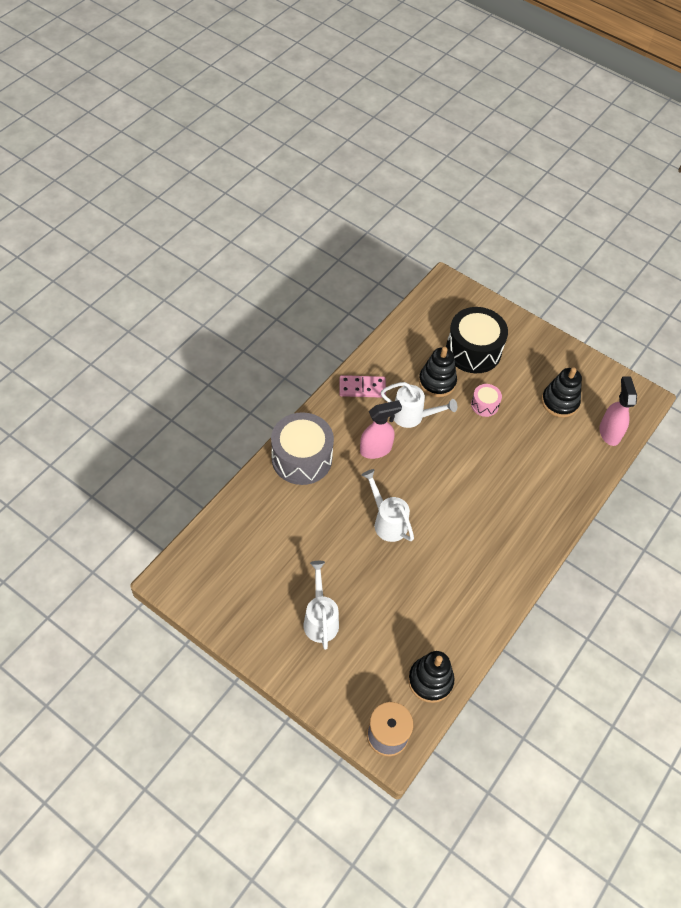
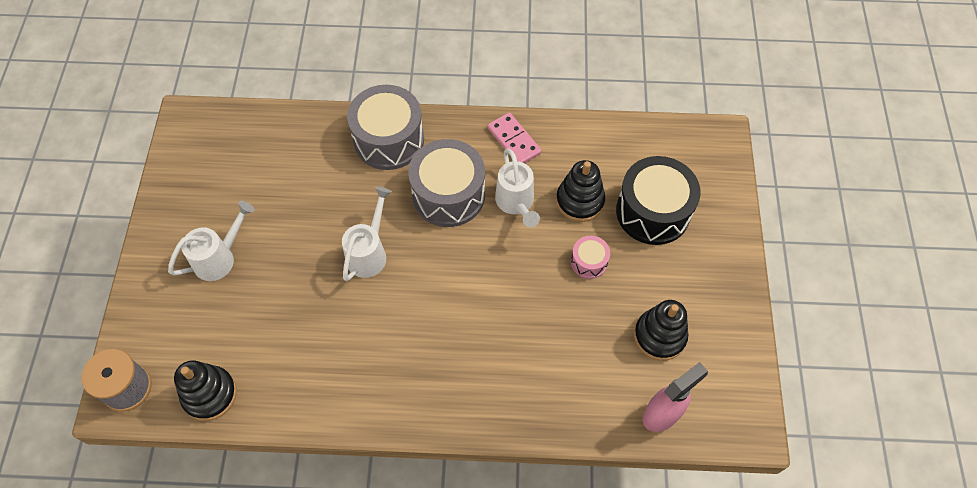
camera: 60 degrees right, 5 degrees up
(376, 449) = (448, 194): pink spray bottle -> grey drum

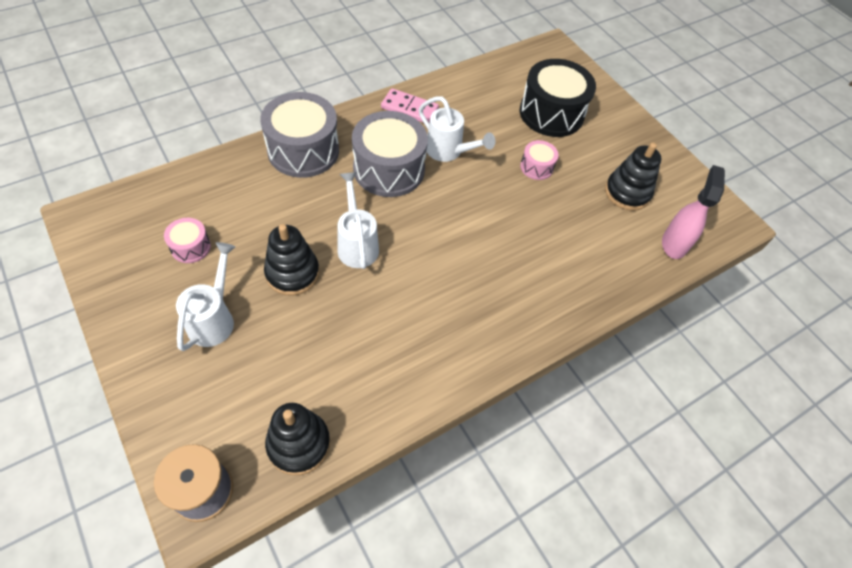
camera: 40 degrees left, 5 degrees down
(243, 186) = (190, 247): none -> pink drum
(580, 201) = (494, 129): black stacking toy -> black stacking toy (292, 273)

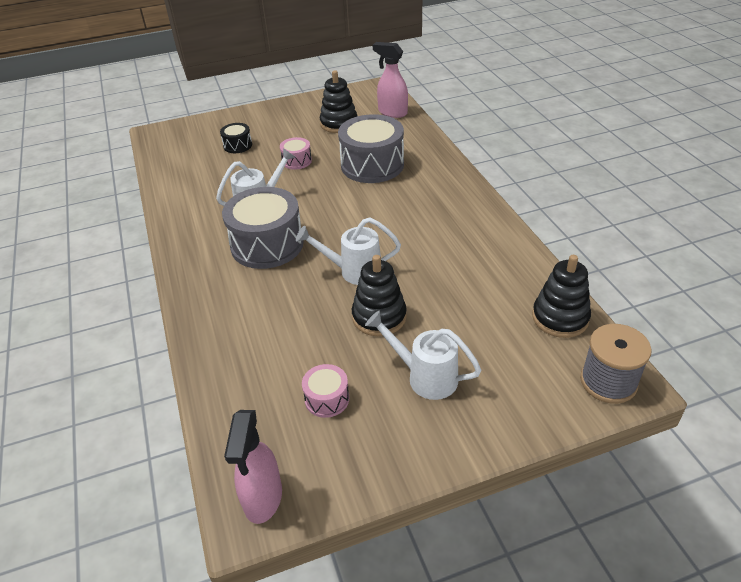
camera: 70 degrees left, 15 degrees down
(96, 222) = (263, 498): none -> pink spray bottle
(303, 150) = (216, 304): grey drum -> grey drum (372, 165)
(409, 108) = (191, 225): pink domino -> none
(551, 113) = (237, 145): black drum -> black drum, size x0.48

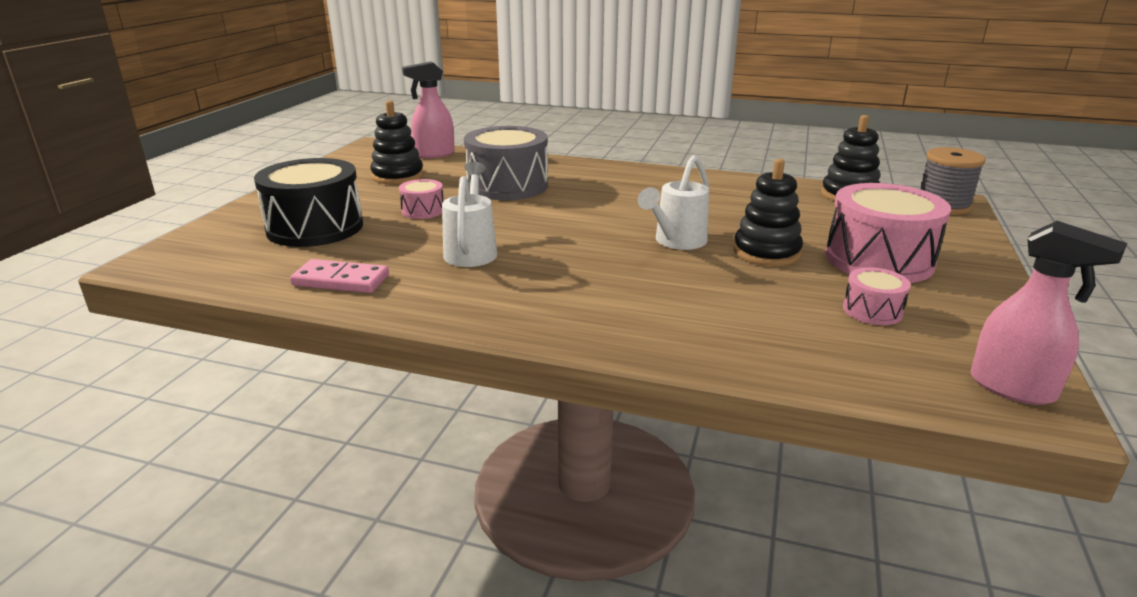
camera: 55 degrees left, 15 degrees down
(185, 190) = (341, 280): none -> pink domino
(237, 145) = (315, 227): black drum -> black drum, size x2.08
(267, 244) = (556, 267): grey drum -> none
(425, 377) = (879, 260): white watering can -> pink drum

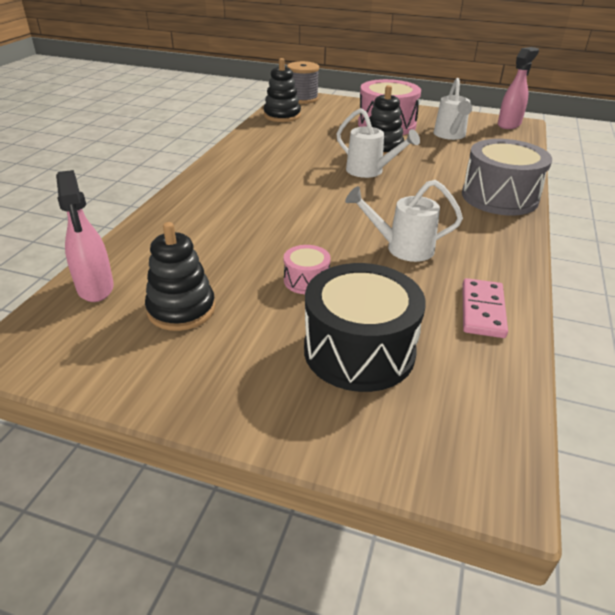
camera: 90 degrees left, 10 degrees up
(507, 186) = (236, 235): grey drum -> grey drum (499, 197)
(872, 311) = (450, 135): pink drum -> white watering can

